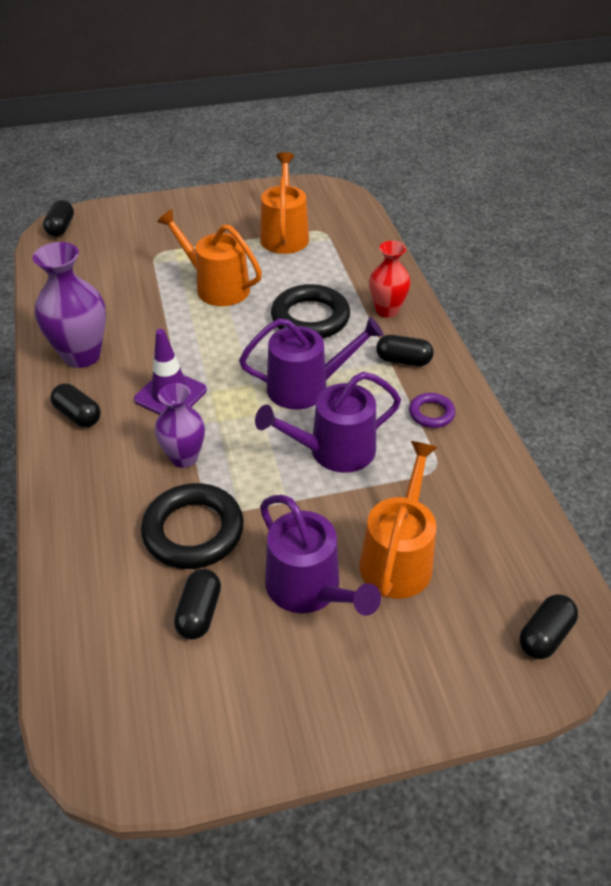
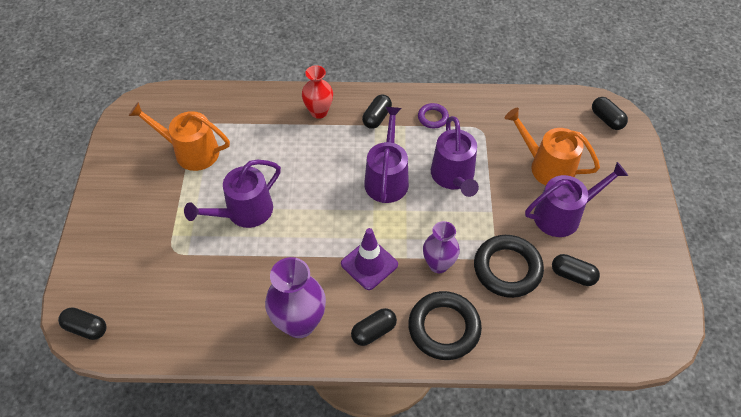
camera: 75 degrees left, 10 degrees up
(217, 287) = (244, 212): orange watering can -> purple watering can
(310, 318) = (310, 159): black ring -> black ring (444, 328)

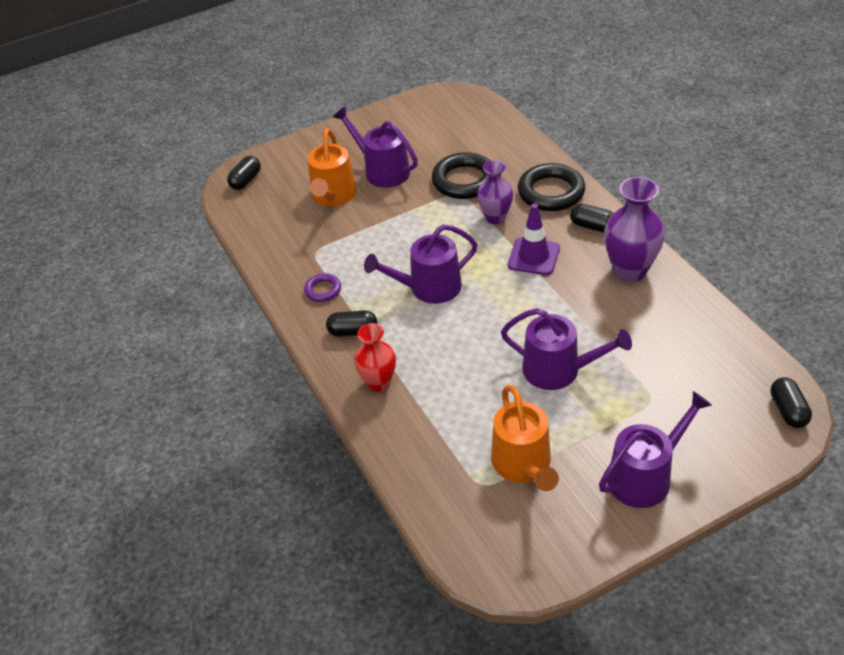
camera: 115 degrees left, 10 degrees down
(453, 176) = (390, 246): purple watering can -> purple watering can (645, 476)
(572, 275) = (440, 148): black capsule -> none

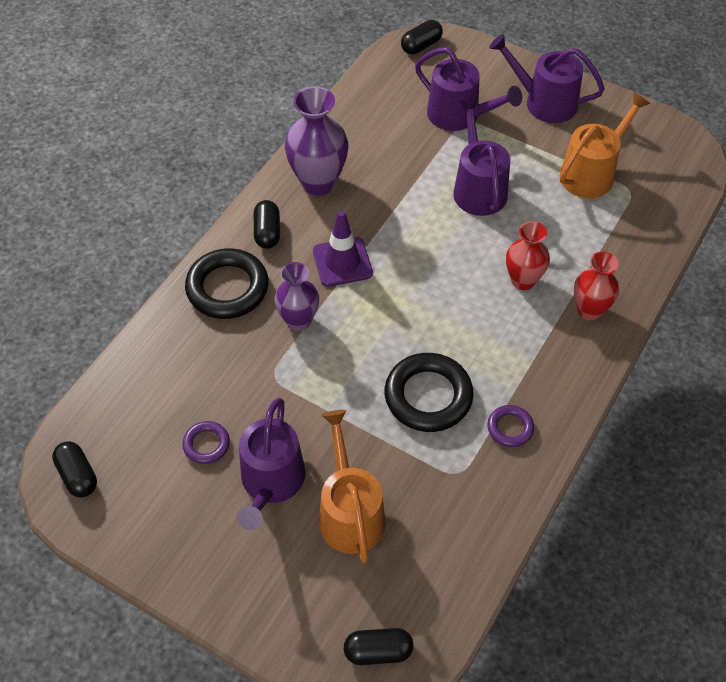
camera: 125 degrees left, 10 degrees up
(333, 196) = (350, 513): orange watering can -> orange watering can turned 75 degrees counterclockwise
(353, 331) = (545, 366): black capsule -> black capsule (77, 475)
(429, 288) = (442, 330): purple watering can -> purple watering can (459, 115)
(431, 152) = (206, 444): none -> purple ring
(438, 354) = (523, 280): none -> red vase
(464, 180) = (247, 380): black ring -> black ring (428, 396)

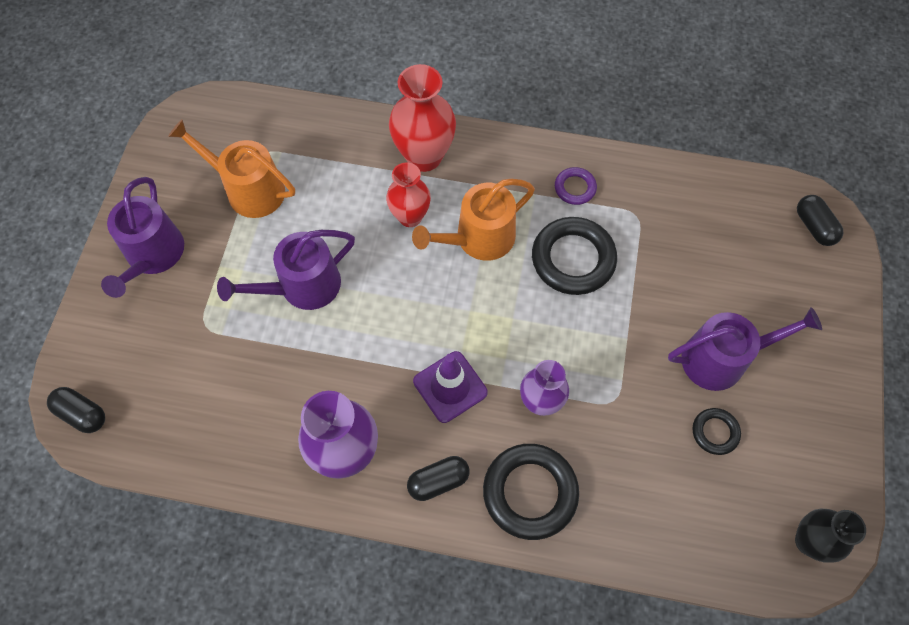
camera: 110 degrees left, 10 degrees up
(77, 475) = (809, 541): black capsule -> black vase
(206, 444) = (715, 432): purple ring -> black ring
(350, 513) = (715, 284): orange watering can -> orange watering can (479, 238)
(459, 115) = (196, 336): purple watering can -> none
(589, 310) = (424, 156): red vase -> red vase, size x1.53

